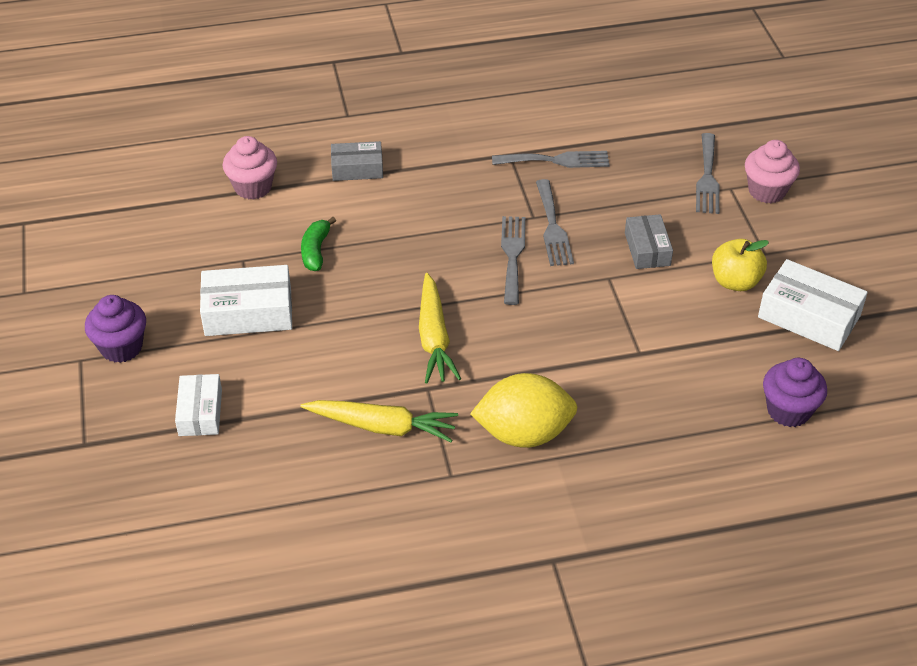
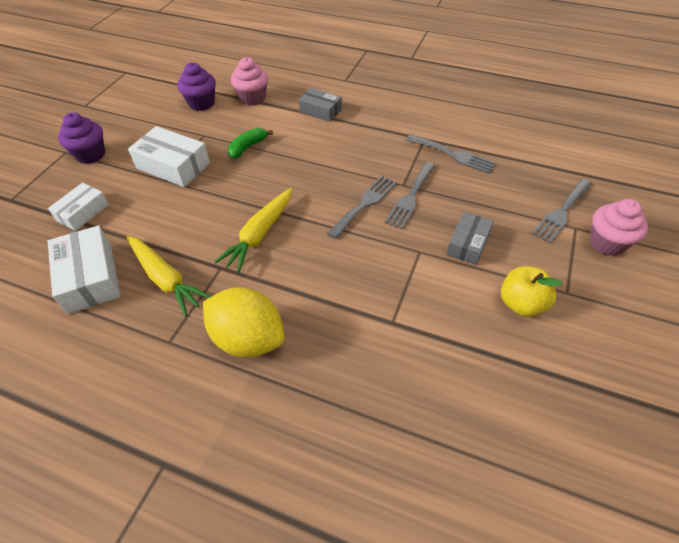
camera: 35 degrees right, 5 degrees up
(788, 410) = (480, 450): purple cupcake -> purple cupcake (201, 103)
(809, 316) = (568, 368): white box -> white box (90, 277)

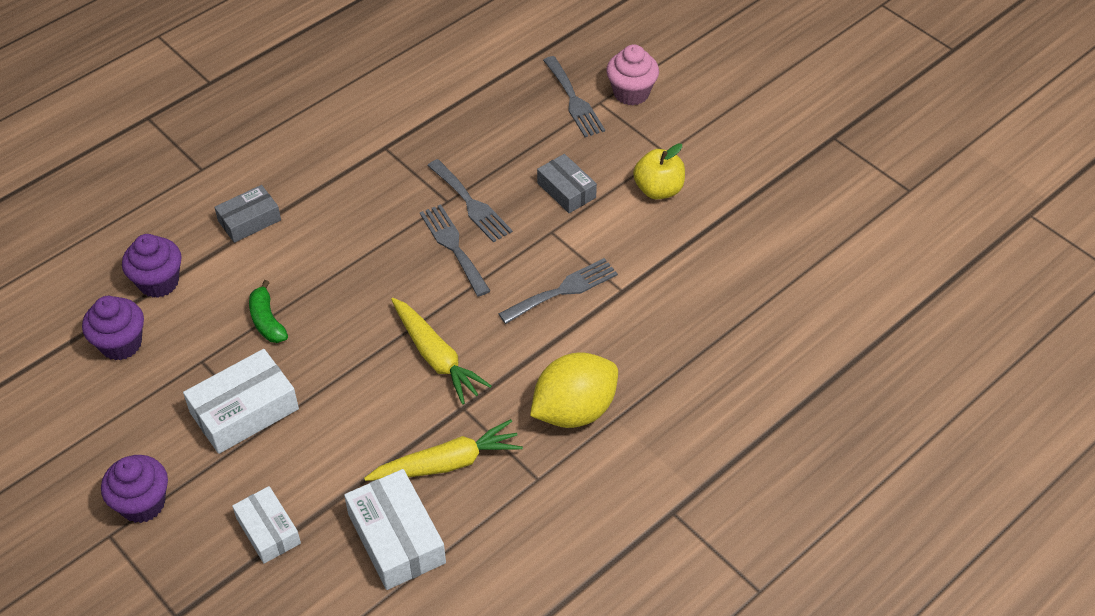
camera: 65 degrees left, 0 degrees up
(90, 277) = (396, 538): white box -> white box turned 60 degrees clockwise
(252, 98) = (158, 282): pink cupcake -> purple cupcake
(453, 155) = (431, 136): grey fork -> grey fork (563, 290)

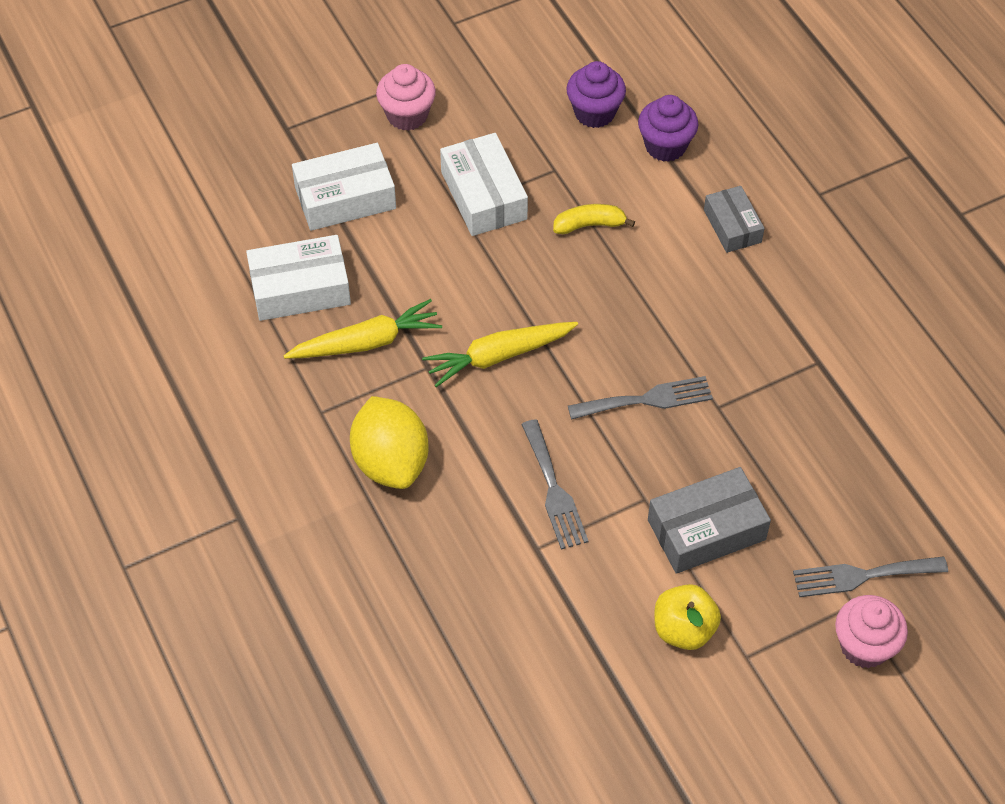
camera: 105 degrees right, 5 degrees up
(142, 503) = (407, 115): purple cupcake -> pink cupcake
(267, 321) = (589, 225): green banana -> yellow banana
(268, 530) = (345, 198): white box -> white box, size x1.55
(447, 463) = (367, 342): yellow carrot -> yellow carrot turned 105 degrees counterclockwise
(471, 204) = (708, 429): grey fork -> none
(566, 190) = (706, 530): grey box -> grey box, size x1.55

